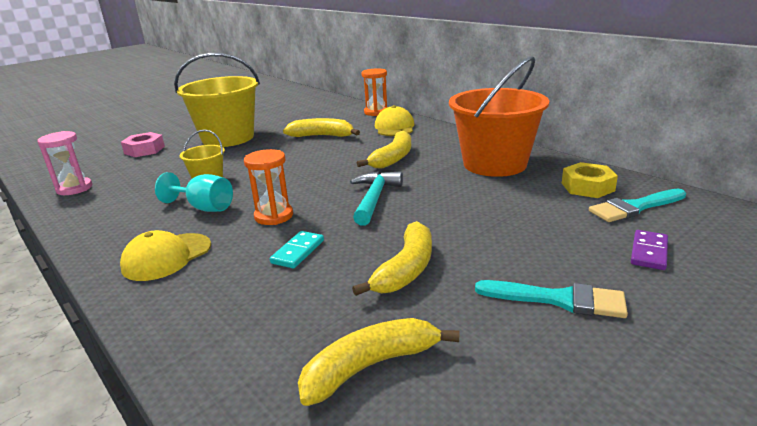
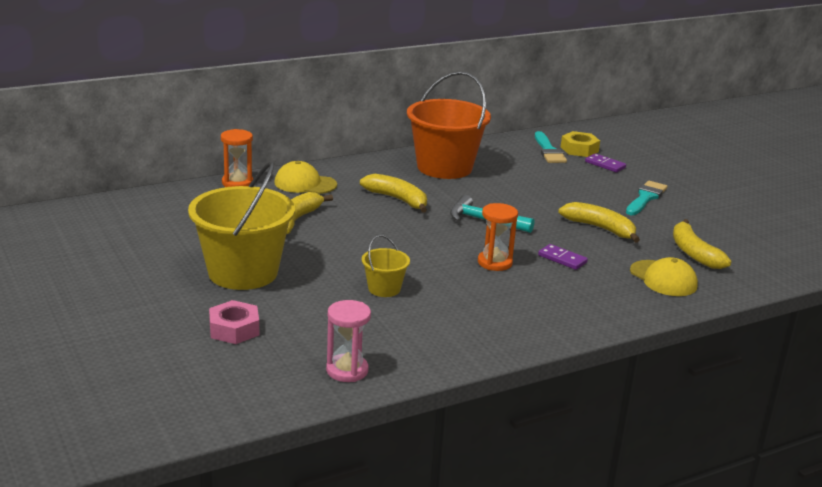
camera: 80 degrees left, 0 degrees up
(167, 257) = (548, 310): yellow cap -> yellow cap (663, 278)
(204, 208) = (457, 292): turquoise goblet -> none
(298, 252) = (562, 259): turquoise domino -> purple domino
(587, 187) = (509, 153): yellow nut -> yellow nut (579, 149)

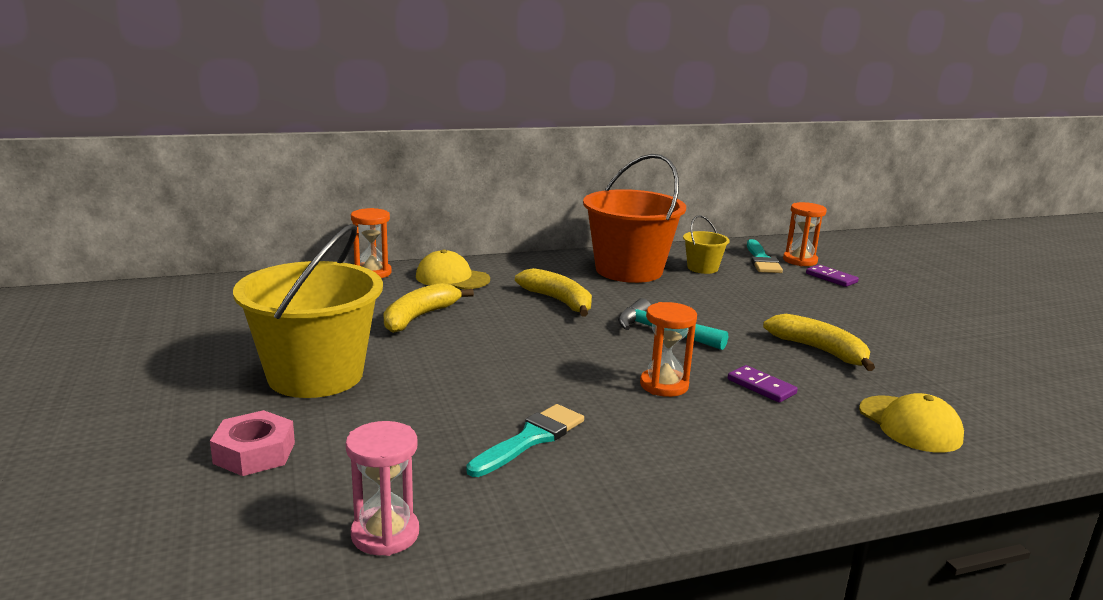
camera: 10 degrees right, 5 degrees down
(384, 289) = (496, 410): yellow bucket -> yellow bucket (702, 268)
(579, 149) = (800, 260): yellow nut -> orange hourglass
(645, 198) = (883, 317): turquoise brush -> turquoise brush (531, 439)
(694, 253) = (954, 391): yellow banana -> none

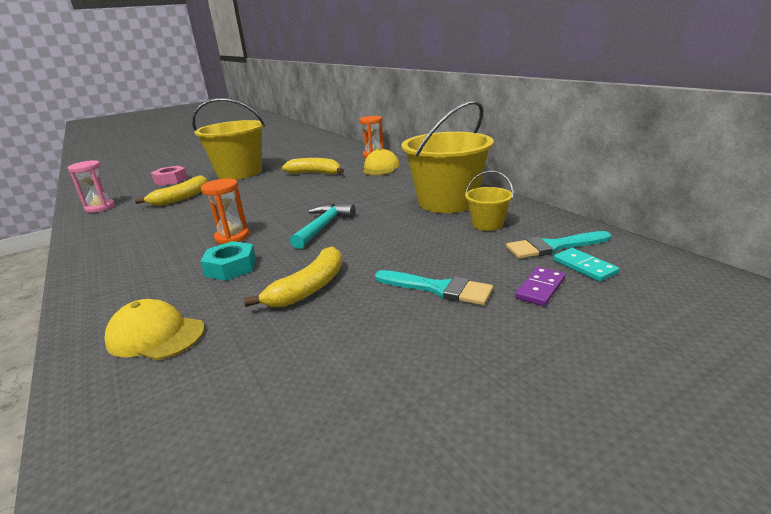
camera: 80 degrees right, 5 degrees up
(531, 439) = (169, 216): turquoise brush -> turquoise brush (438, 289)
(558, 301) = (362, 194): yellow banana -> yellow banana (181, 198)
(628, 270) = (447, 202): orange bucket -> yellow bucket
(761, 386) = (231, 267): purple domino -> turquoise nut
(800, 260) = (584, 267): orange hourglass -> turquoise domino
(910, 424) = (156, 335): yellow cap -> yellow cap turned 60 degrees clockwise

